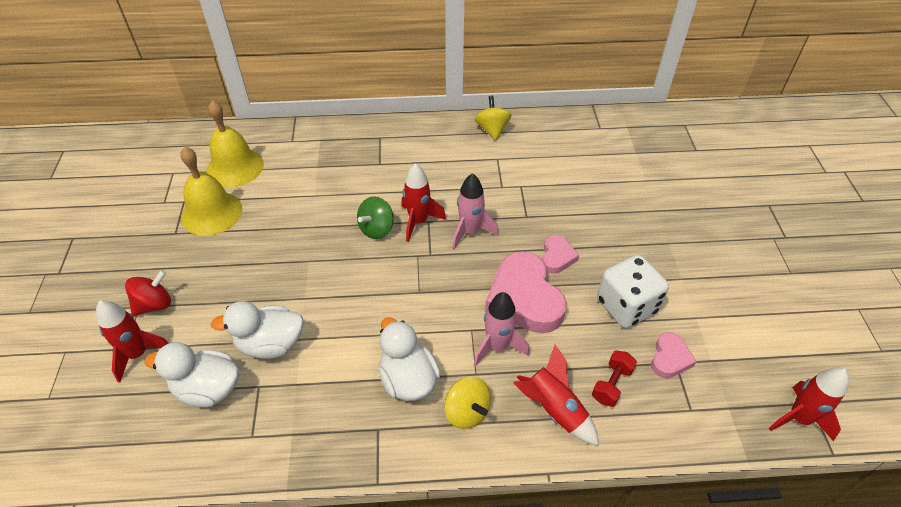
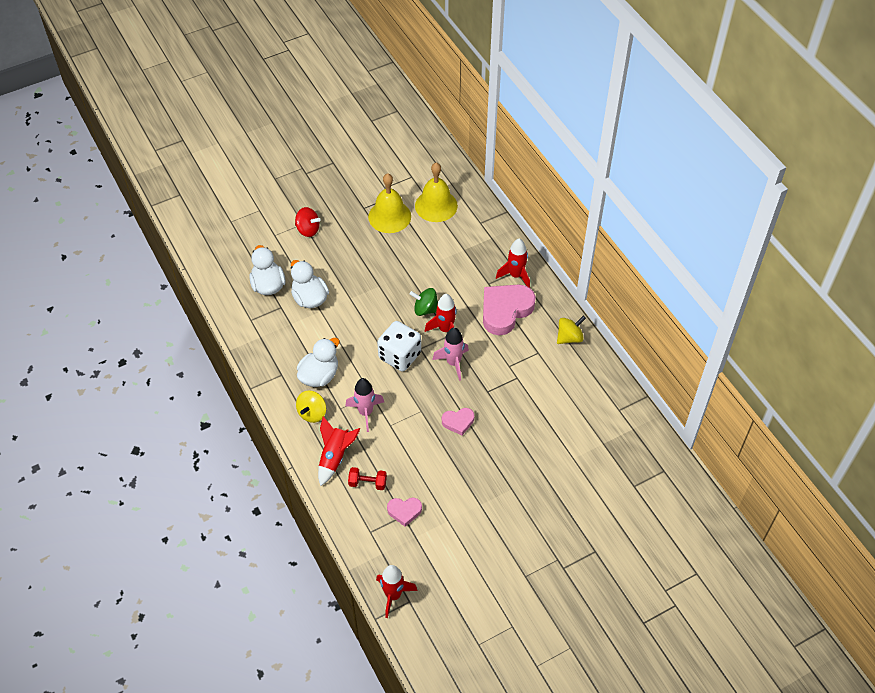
camera: 65 degrees right, 5 degrees up
(138, 354) = (273, 242): red rocket -> red rocket (516, 275)
(524, 298) = (411, 414): pink heart -> pink heart (505, 311)
(626, 306) = (436, 476): white dice -> white dice (400, 356)

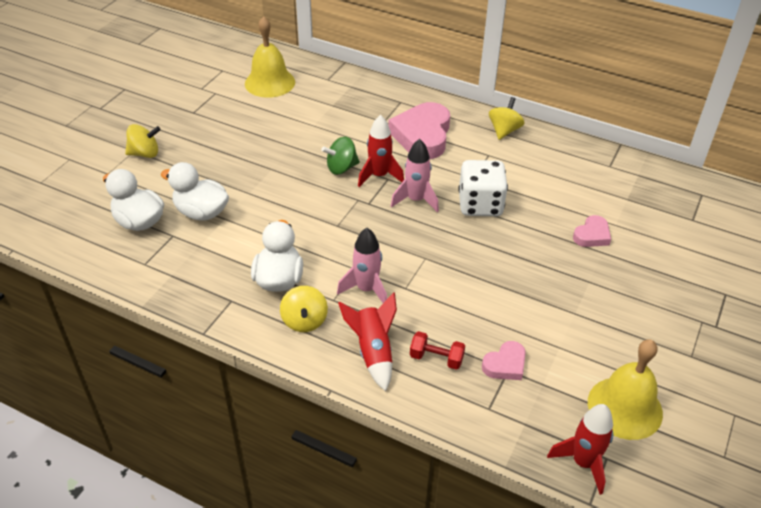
camera: 35 degrees left, 10 degrees down
(308, 230) = (145, 153): red spinning top -> yellow spinning top
(367, 483) = (436, 358): red dumbbell -> red dumbbell turned 45 degrees clockwise
(389, 216) = (228, 108): yellow bell -> yellow bell (625, 407)
(400, 356) = (353, 219): white dice -> white dice (480, 205)
(458, 422) = (474, 249): pink heart -> pink heart (592, 235)
(516, 275) = (403, 105): red rocket -> none

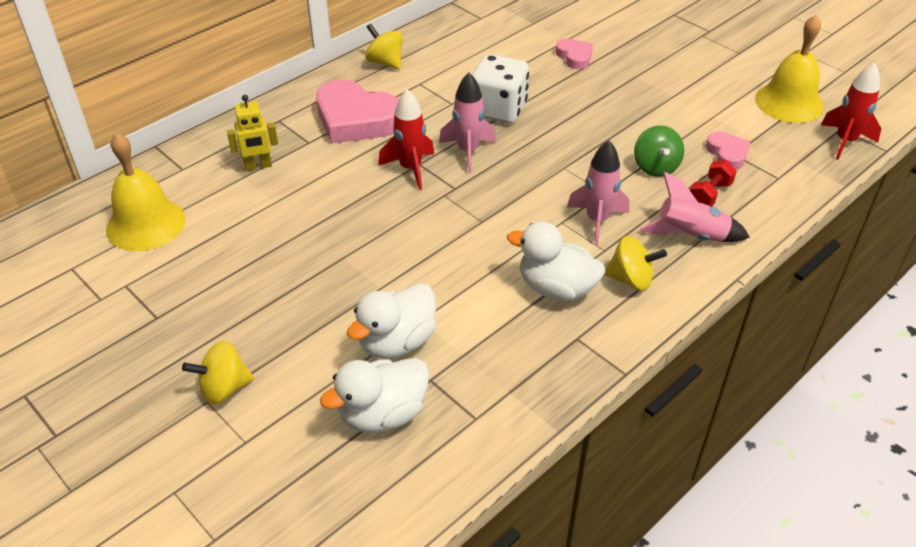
camera: 70 degrees left, 0 degrees up
(145, 153) = (224, 388): yellow spinning top -> yellow spinning top turned 120 degrees counterclockwise
(341, 168) = (378, 195): green spinning top -> green spinning top (655, 167)
(346, 108) = (258, 166): none -> yellow robot
(373, 352) = (690, 236): red rocket -> pink rocket

